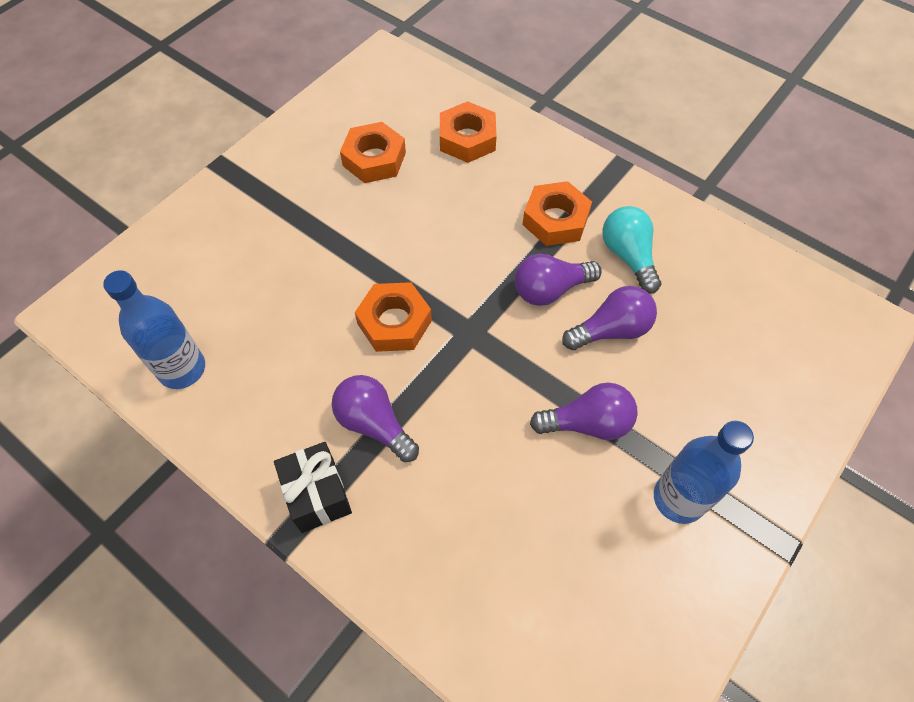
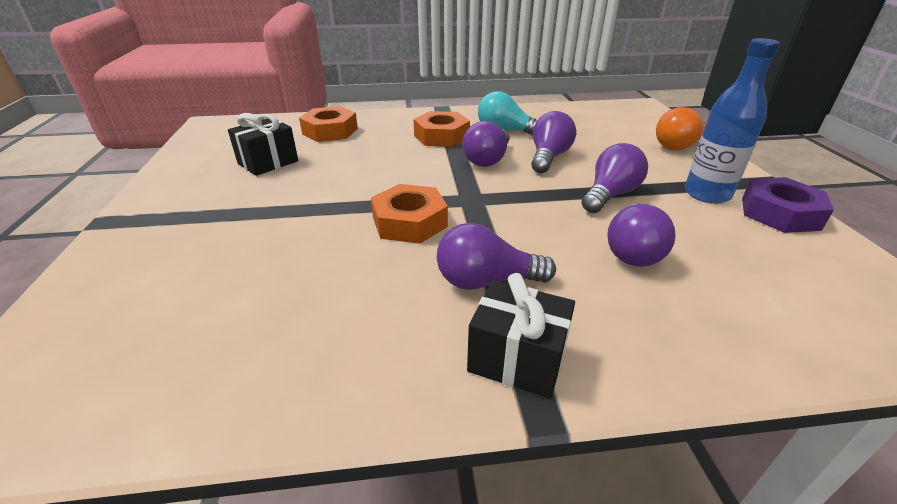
camera: 45 degrees left, 25 degrees down
(182, 369) = (224, 374): blue bottle -> none
(374, 159) = (268, 162): orange nut -> black gift
(508, 491) = (633, 250): none -> purple light bulb
(704, 575) = (779, 213): none -> purple nut
(780, 422) = (680, 146): none -> orange light bulb

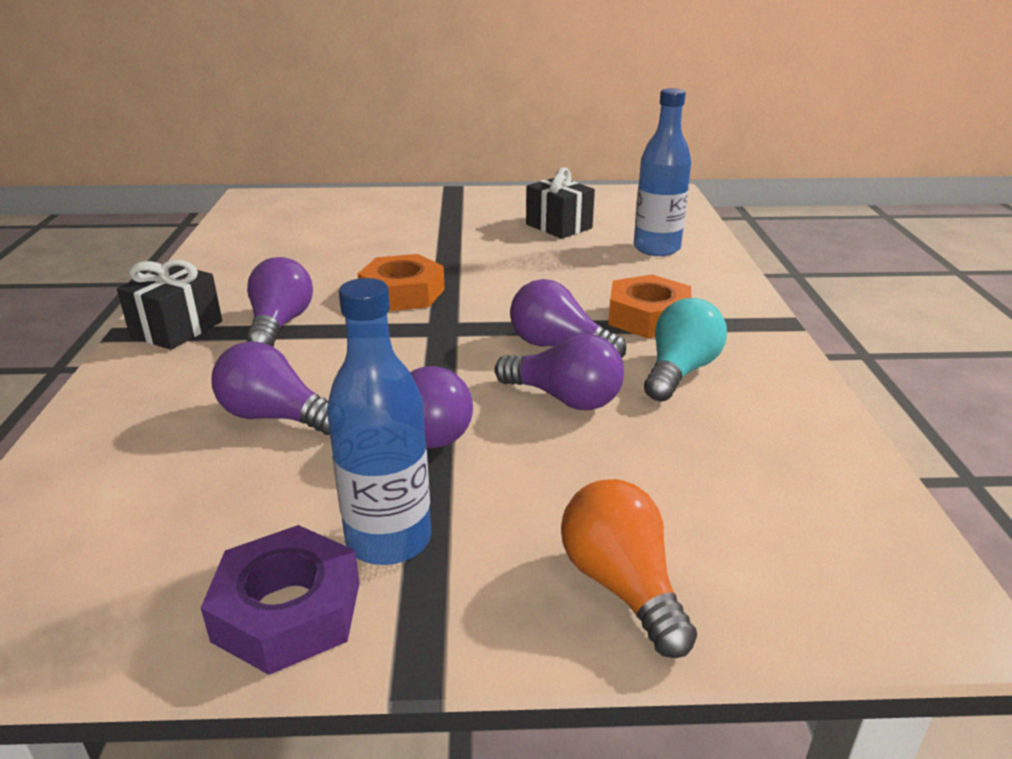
camera: 95 degrees right, 5 degrees down
(330, 131) = (656, 248): orange nut -> blue bottle

